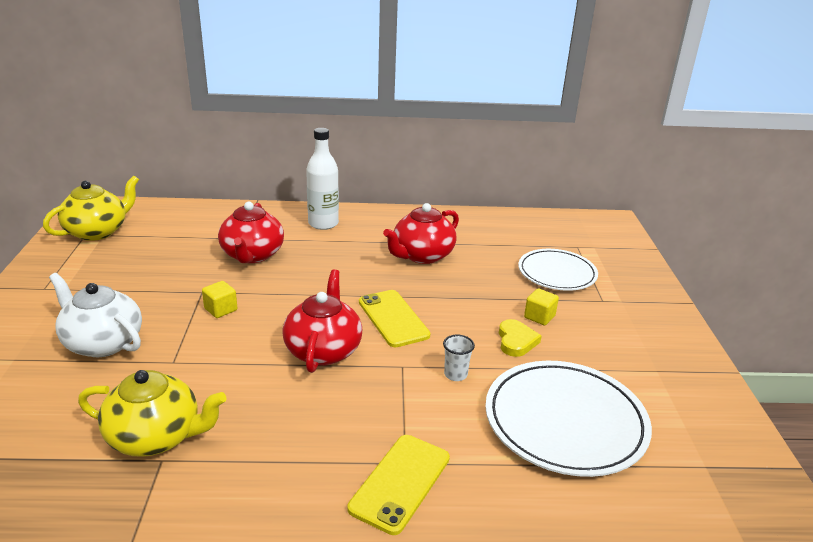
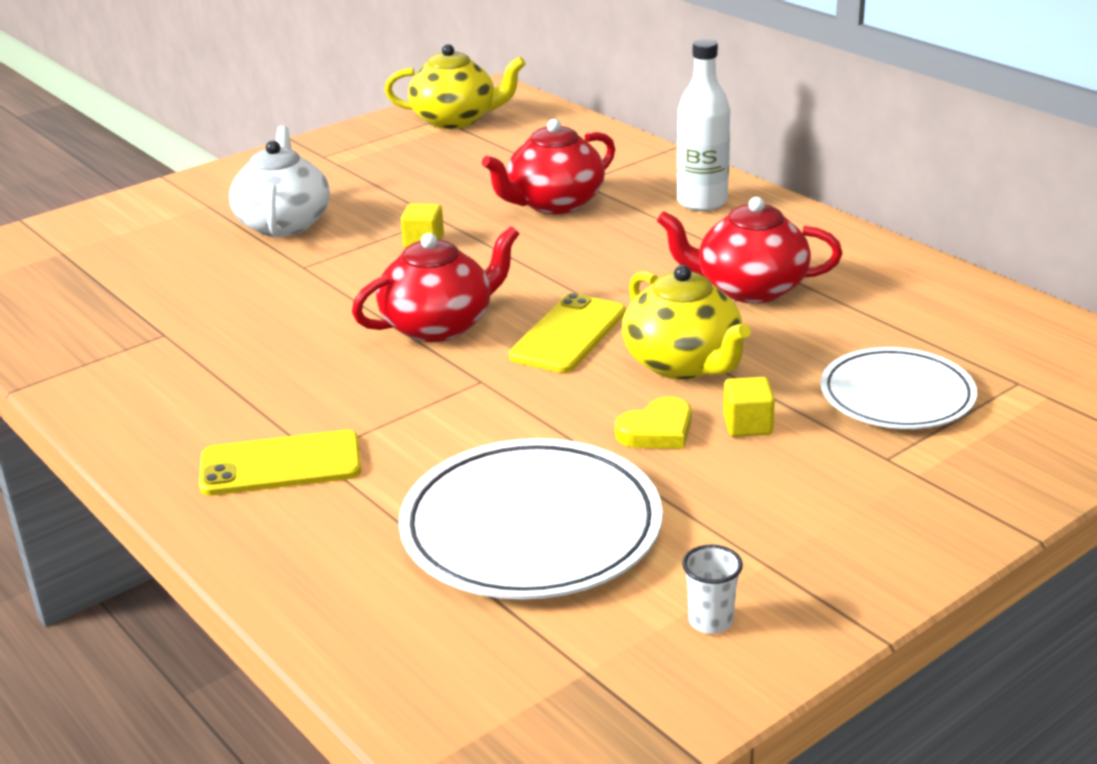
camera: 55 degrees right, 0 degrees up
(156, 437) = (190, 316): yellow teapot -> yellow teapot (683, 364)
(455, 374) = (516, 419): white cup -> white cup (710, 621)

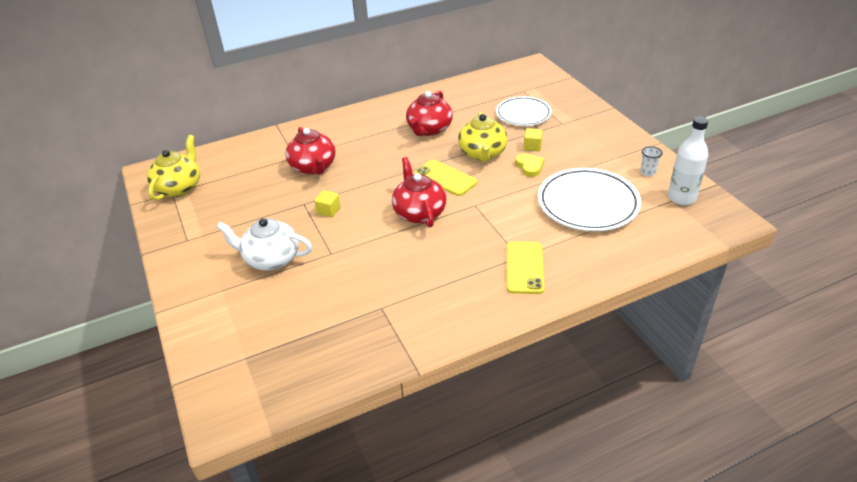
camera: 75 degrees left, 10 degrees up
(683, 364) = (482, 153): yellow teapot -> yellow teapot turned 105 degrees clockwise
(702, 202) = (342, 128): white bottle -> white bottle (681, 198)

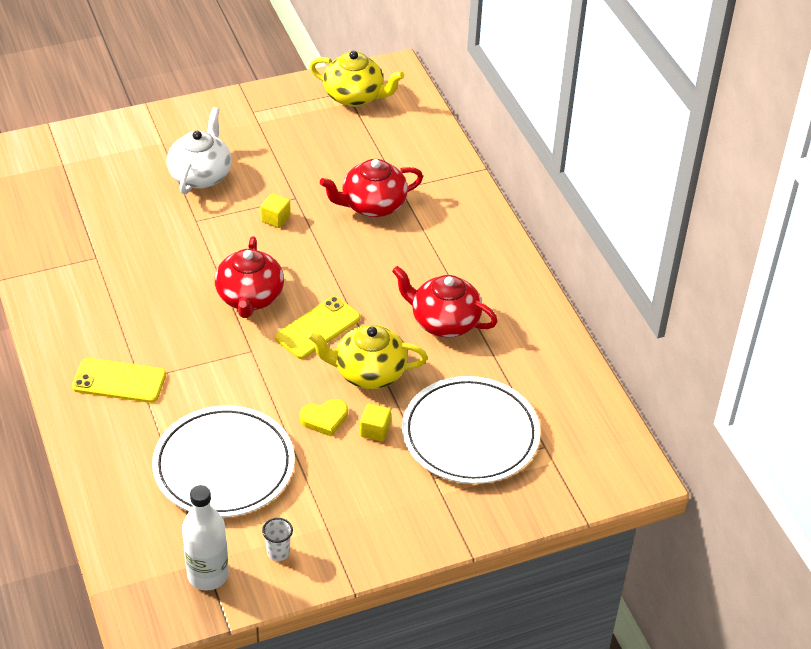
camera: 90 degrees right, 5 degrees up
(419, 212) = (250, 297): red teapot -> red teapot turned 105 degrees clockwise
(523, 114) = (470, 434): white plate -> white plate, size x1.53

